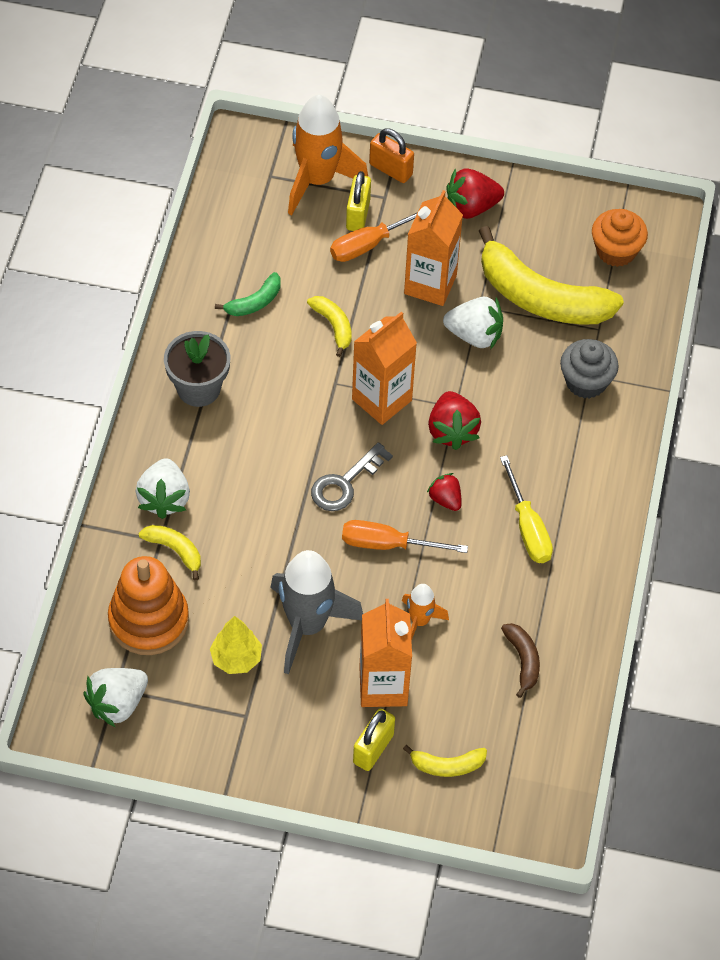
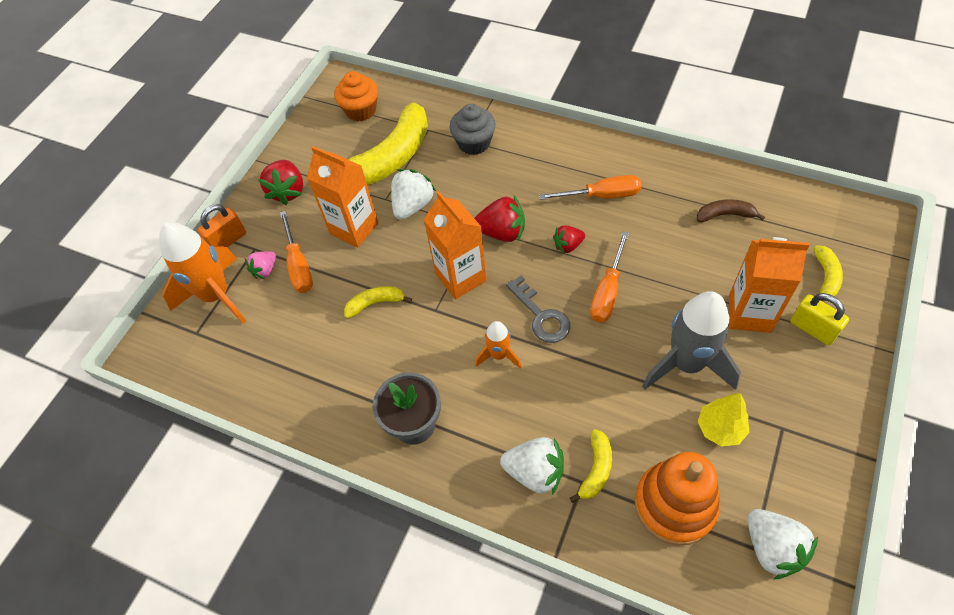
camera: 70 degrees left, 0 degrees up
(175, 550) = (596, 469): yellow banana -> yellow banana turned 150 degrees clockwise
(254, 302) = (331, 363): green banana -> none
(358, 215) = (265, 270): yellow padlock -> pink strawberry
(419, 621) = (685, 279): orange rocket -> orange rocket (499, 355)
(528, 527) = (601, 195): yellow screwdriver -> orange screwdriver

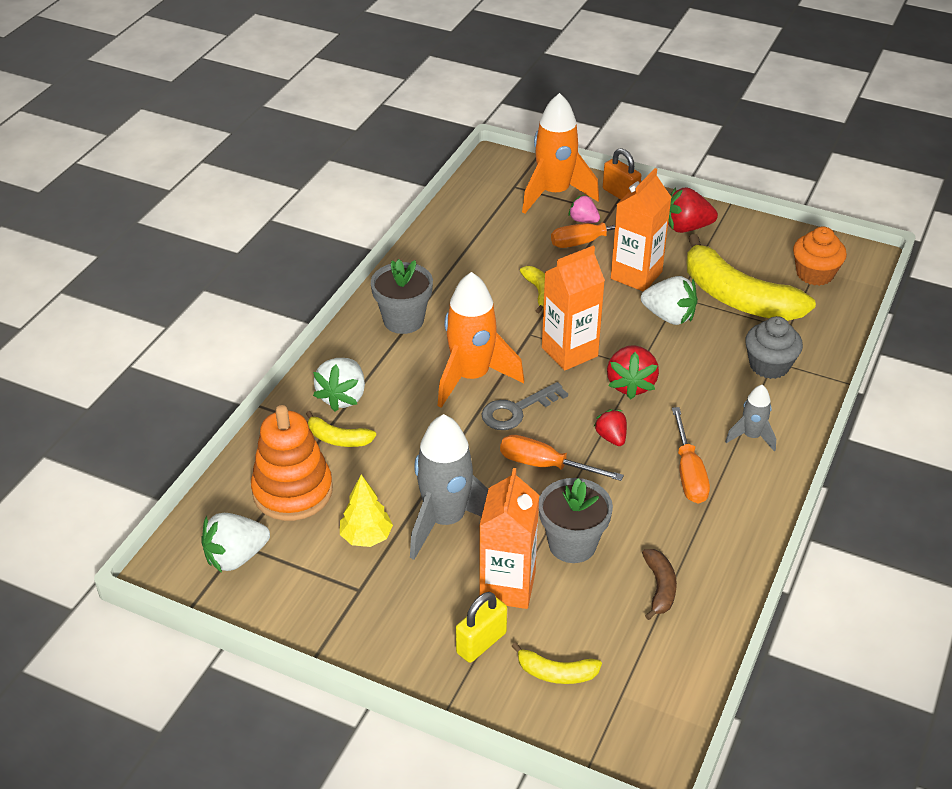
camera: 85 degrees right, 15 degrees down
(499, 355) = (471, 377): orange rocket -> orange rocket, size x1.96
(557, 157) = (751, 436): none -> grey rocket
(694, 270) = (572, 544): none -> grey flower pot

